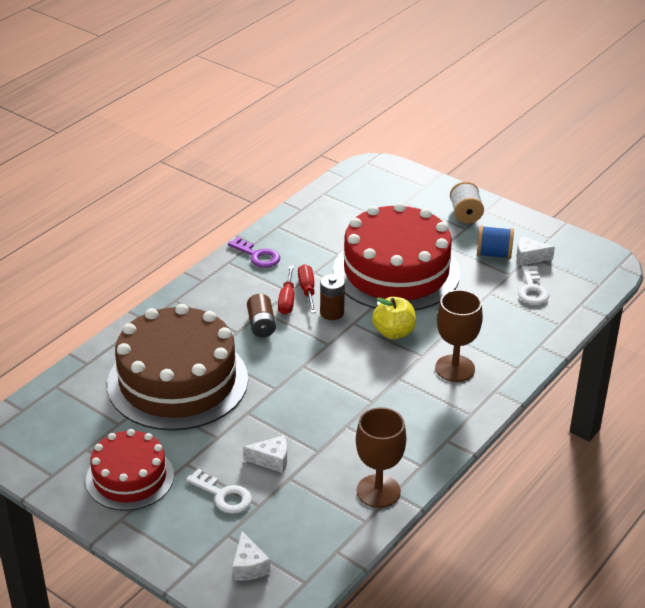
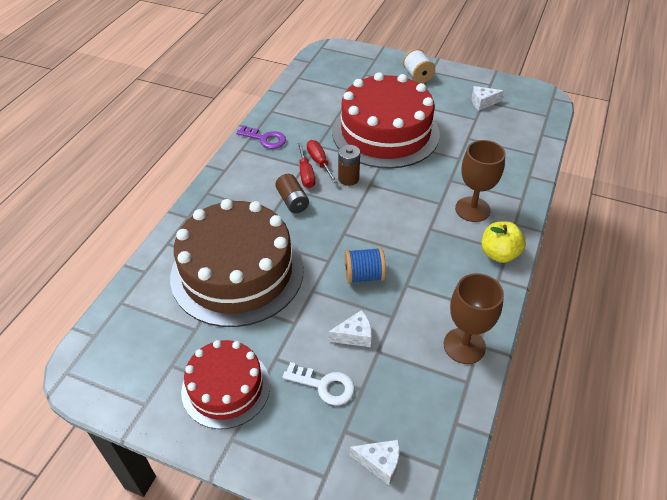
camera: 15 degrees left, 10 degrees up
(248, 566) = (380, 463): white cheese -> white cheese turned 45 degrees counterclockwise
(394, 332) = (407, 186): yellow apple -> yellow apple (499, 254)
(494, 254) = (455, 105): blue spool -> blue spool (364, 275)
(532, 289) = (498, 128): white key -> none

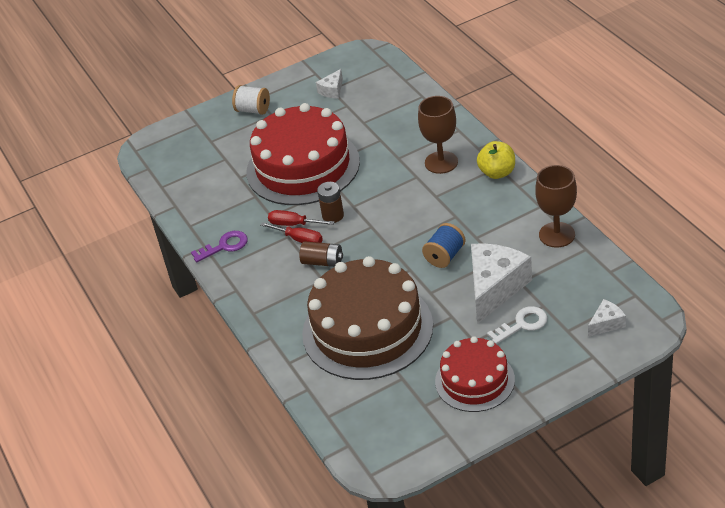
camera: 45 degrees left, 5 degrees down
(354, 335) = (495, 288): white cheese -> white cheese, size x2.09

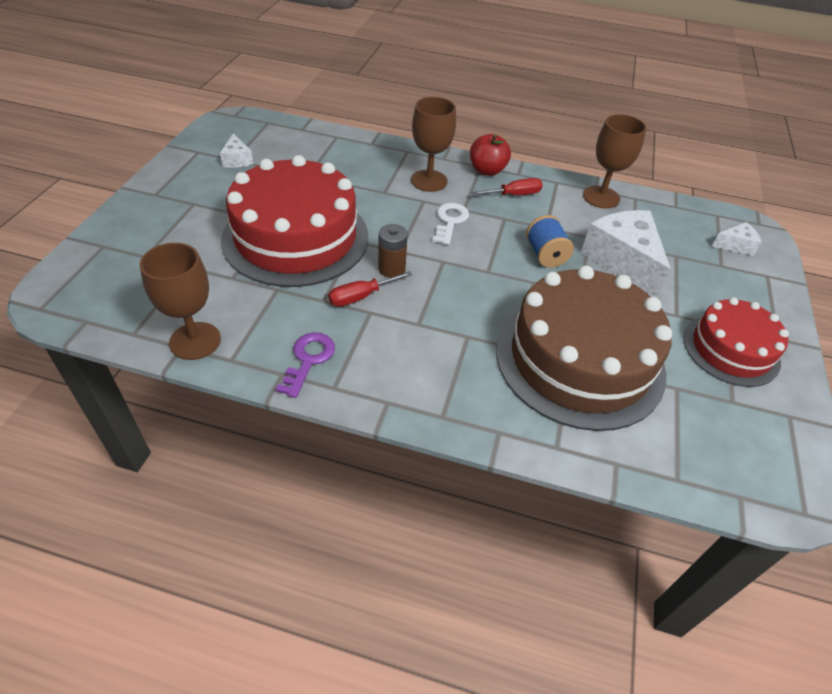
camera: 55 degrees left, 5 degrees up
(184, 206) = (195, 341): none -> brown goblet
(253, 110) = (164, 206): white spool -> none
(299, 239) = (388, 308): red screwdriver -> red screwdriver (514, 195)
(322, 262) = (443, 318): brown battery -> none
(497, 173) = (487, 170): yellow apple -> red apple
(522, 324) = (687, 279): white key -> white key (450, 221)
(606, 324) = (735, 245): white cheese -> white cheese turned 75 degrees clockwise

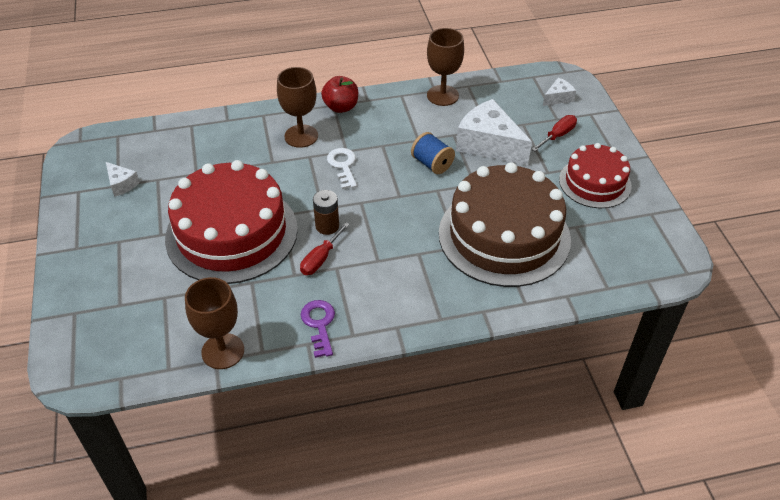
camera: 25 degrees left, 0 degrees up
(514, 195) = (376, 121): red screwdriver -> red screwdriver (558, 135)

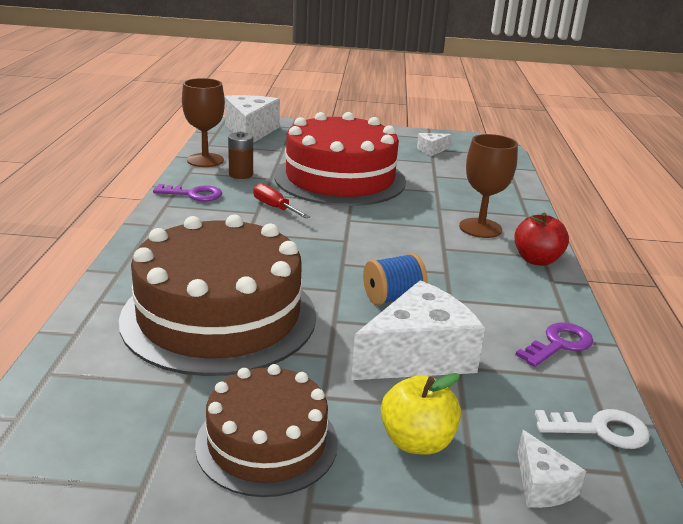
camera: 105 degrees right, 20 degrees down
(106, 346) = (250, 131): none -> white cheese
(327, 226) = (319, 217): brown battery -> brown battery (241, 174)
(343, 166) = (415, 241): white key -> white key (600, 430)
(442, 95) = (559, 344): brown goblet -> purple key
(558, 135) = (417, 441): red screwdriver -> yellow apple
(595, 182) = (267, 443): red cake -> brown cake

